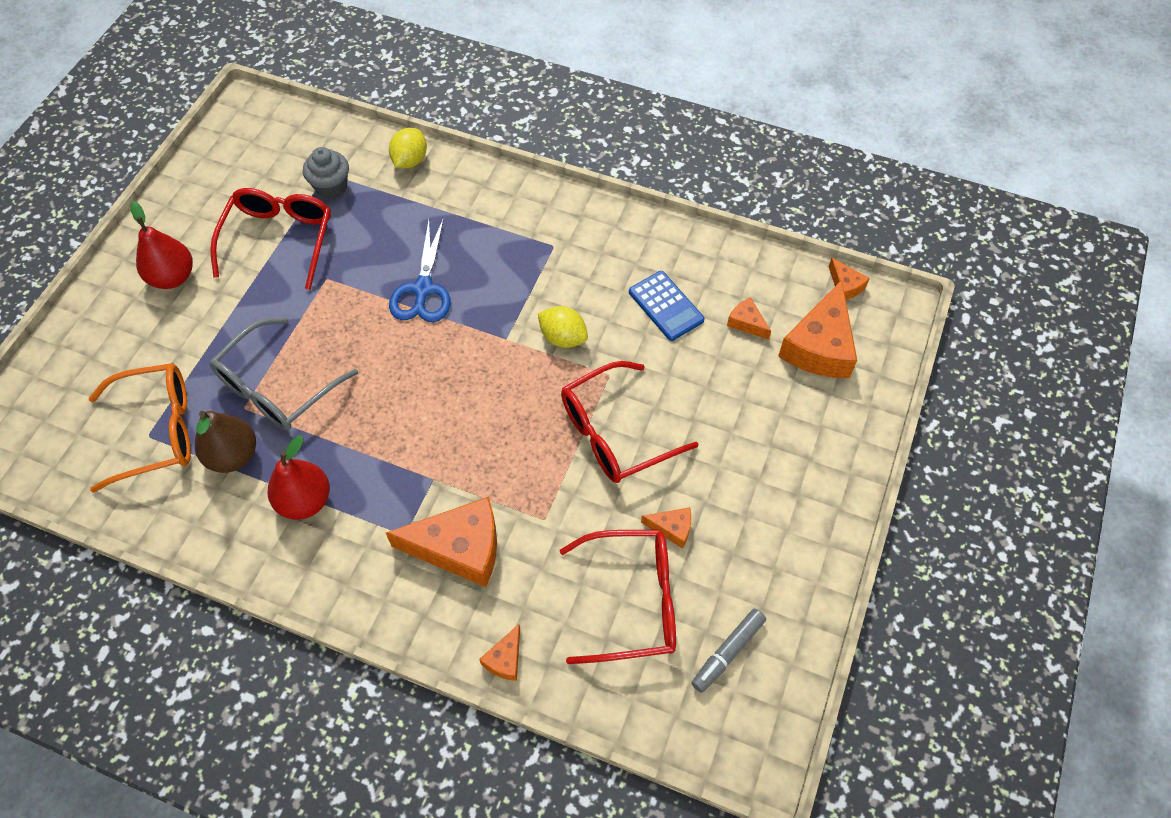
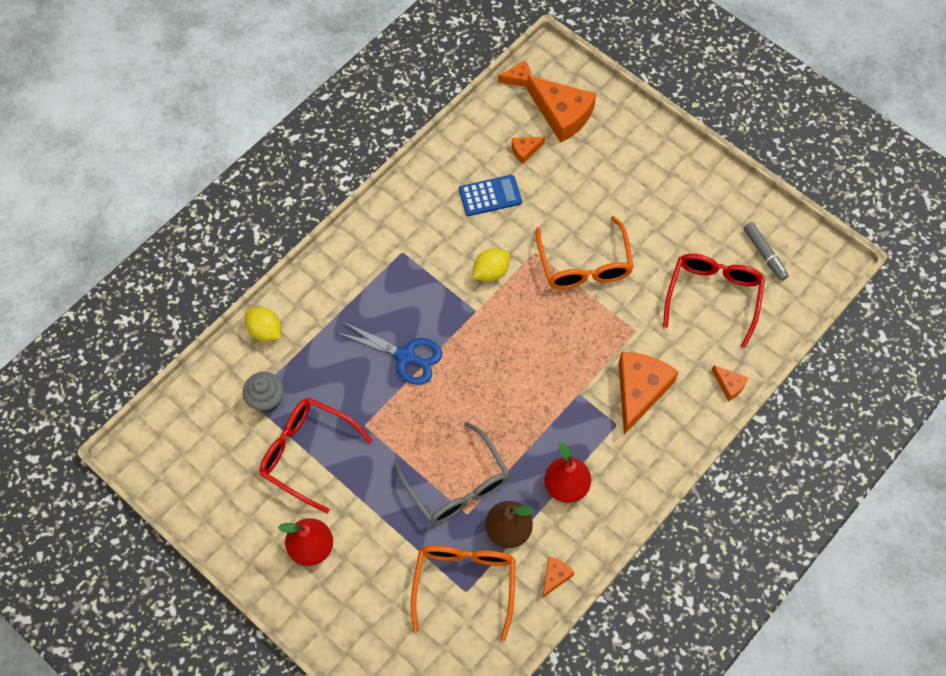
camera: 70 degrees left, 5 degrees up
(614, 433) = (584, 265): red glasses -> orange glasses
(672, 528) = (669, 255): orange cheese -> orange cheese (555, 576)

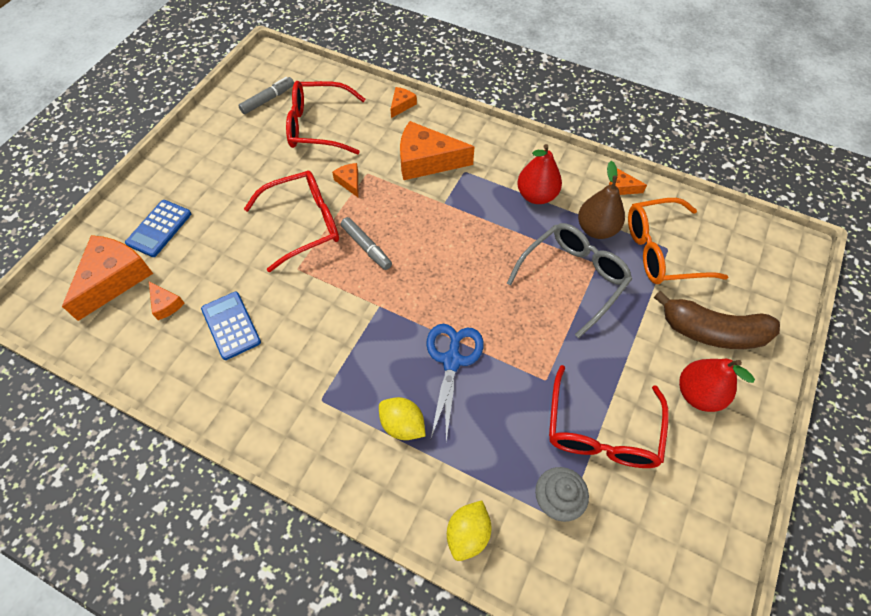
camera: 105 degrees left, 5 degrees down
(364, 589) = (712, 331): none -> brown banana
(490, 272) = (329, 303): yellow lemon -> yellow lemon (402, 425)
(518, 78) = (60, 333): orange cheese -> orange cheese (349, 182)
(543, 313) = (366, 247): none -> grey marker
(584, 265) = (304, 224): orange glasses -> red glasses
(609, 148) = (159, 228): none -> blue calculator

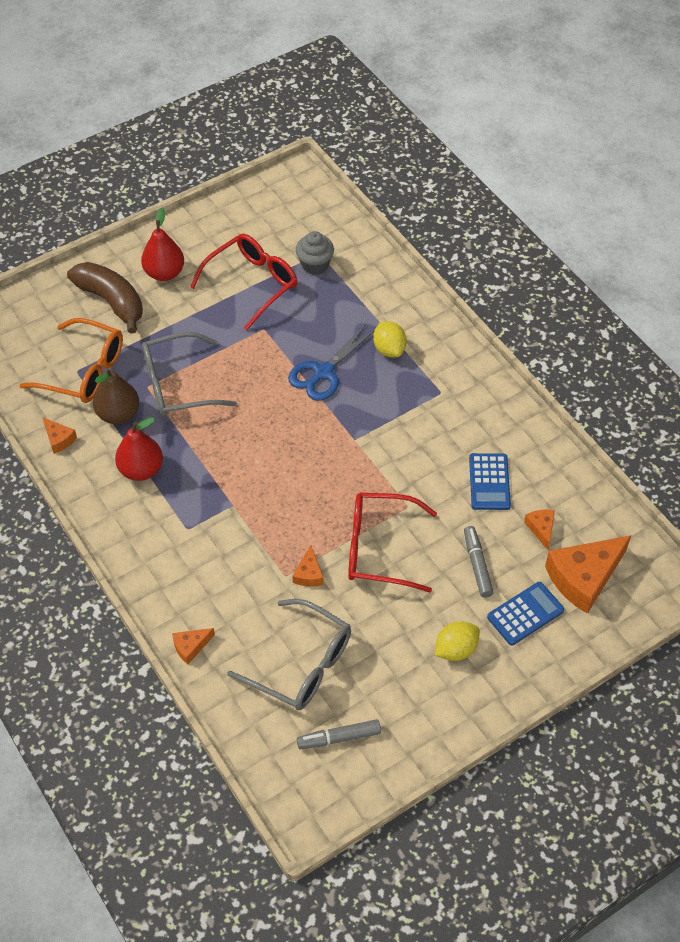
camera: 150 degrees left, 5 degrees down
(318, 126) = (302, 665): red glasses -> grey glasses
(366, 247) = (333, 496): grey marker -> grey marker (477, 565)
(426, 161) = (215, 559): orange cheese -> none
(468, 534) = (385, 274): yellow lemon -> yellow lemon (455, 649)

